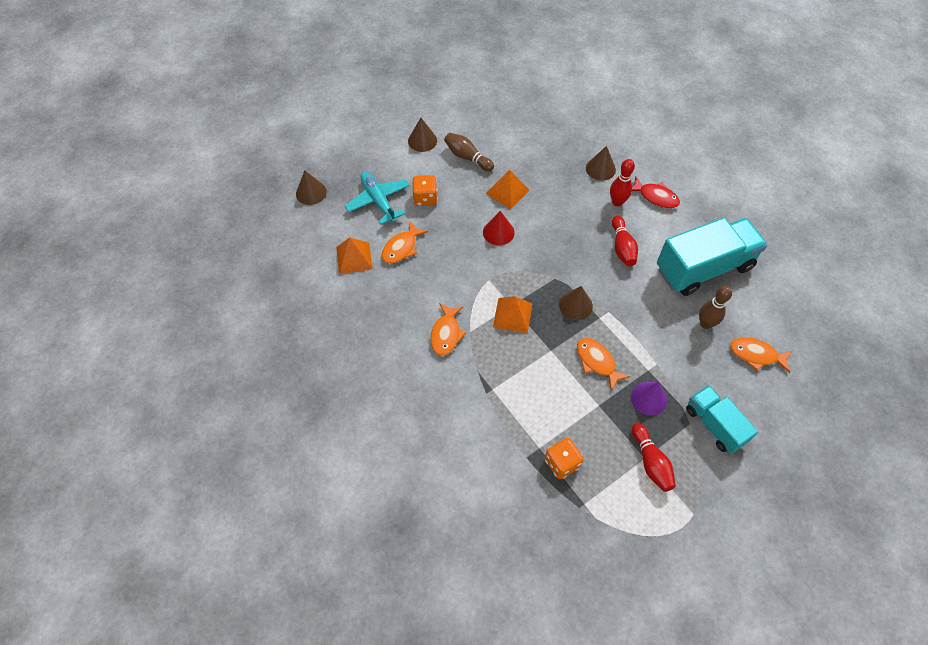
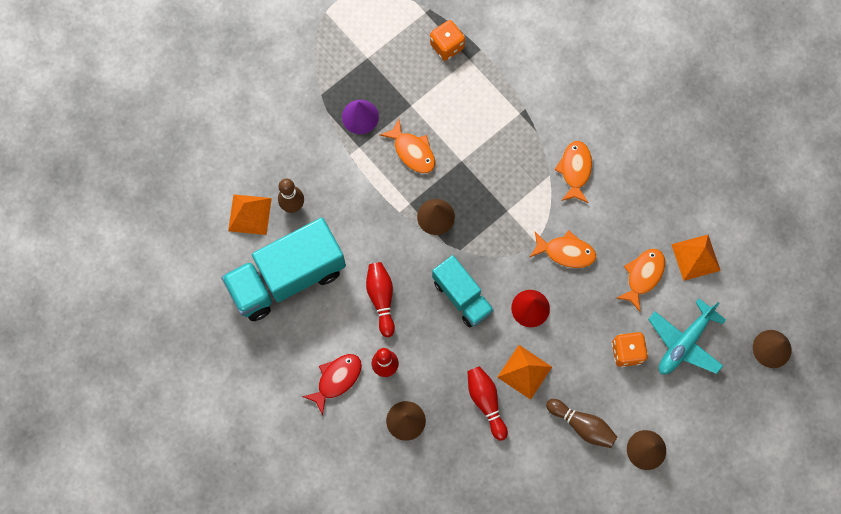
camera: 175 degrees right, 15 degrees up
(378, 201) = (684, 342): turquoise plane -> turquoise plane turned 75 degrees clockwise
(512, 315) = (505, 198): orange pyramid -> orange pyramid (250, 214)
(651, 462) = (362, 54): red bowling pin -> red bowling pin (486, 402)
(655, 197) = (336, 379): red fish -> red fish turned 105 degrees clockwise
(714, 425) = (296, 95): turquoise truck -> turquoise truck (462, 296)
(756, 355) = (243, 173): orange fish -> orange fish (566, 252)

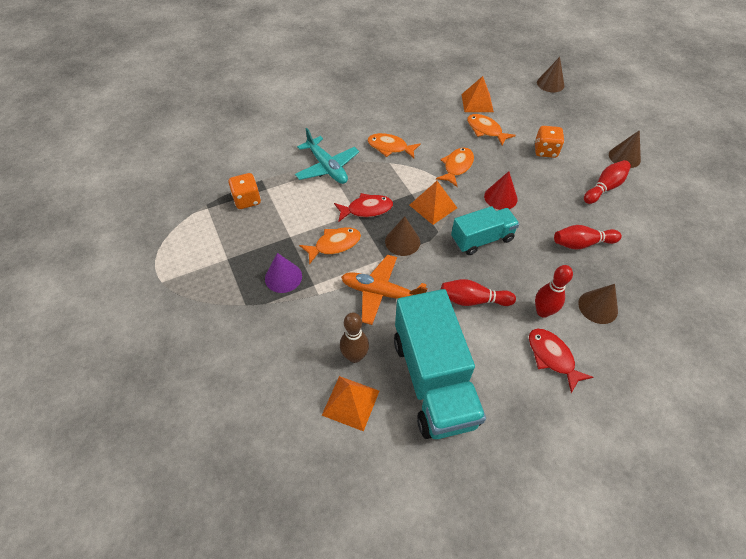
camera: 75 degrees left, 20 degrees down
(366, 211) = (381, 293): none -> orange plane
(469, 169) = (366, 209): none -> red fish
(524, 372) = (556, 213): orange pyramid -> orange pyramid (433, 206)
(582, 425) = (604, 188): brown bowling pin -> red bowling pin
(684, 342) = (541, 121): turquoise plane -> turquoise plane (327, 167)

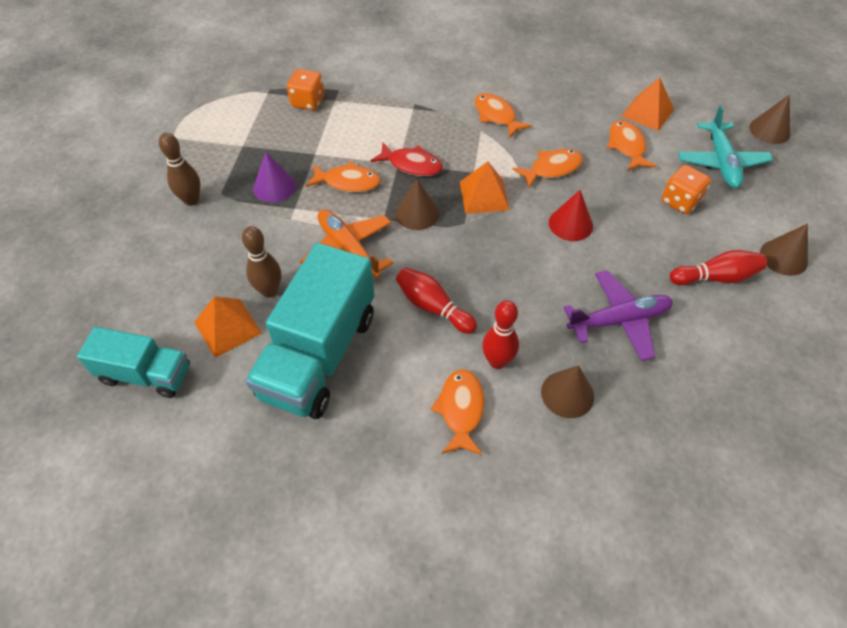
camera: 35 degrees right, 0 degrees up
(227, 323) = (191, 200): none -> brown bowling pin
(327, 167) = (411, 106): turquoise plane -> turquoise plane (721, 162)
(482, 239) = (504, 255): turquoise truck -> turquoise truck (146, 375)
(552, 357) = (461, 410): red fish -> orange fish
(581, 243) = (619, 320): red bowling pin -> purple plane

